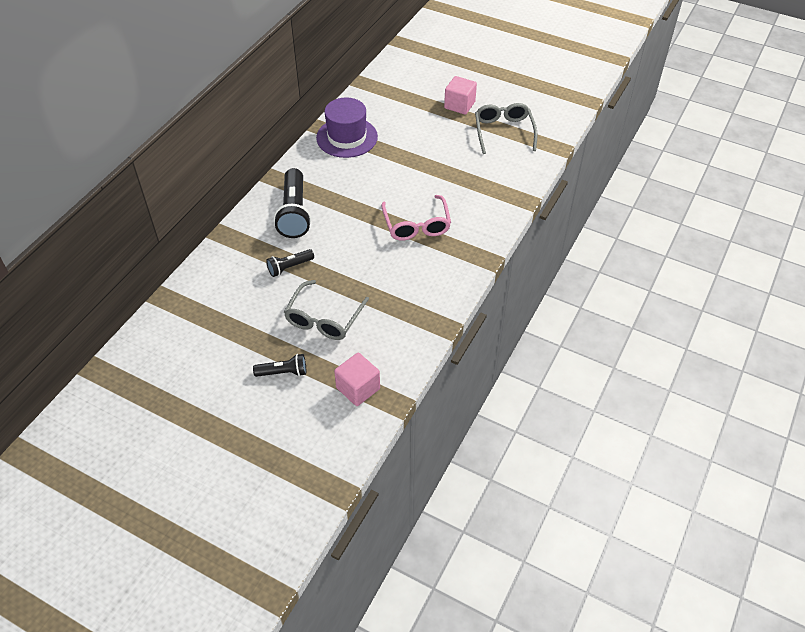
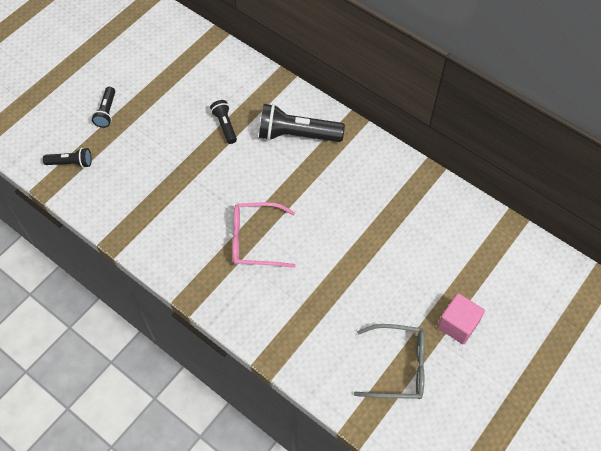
camera: 100 degrees right, 10 degrees up
(324, 318) = (155, 146): grey glasses -> none
(347, 137) = (409, 193): purple hat -> none
(358, 388) = (71, 163): pink cube -> black flashlight

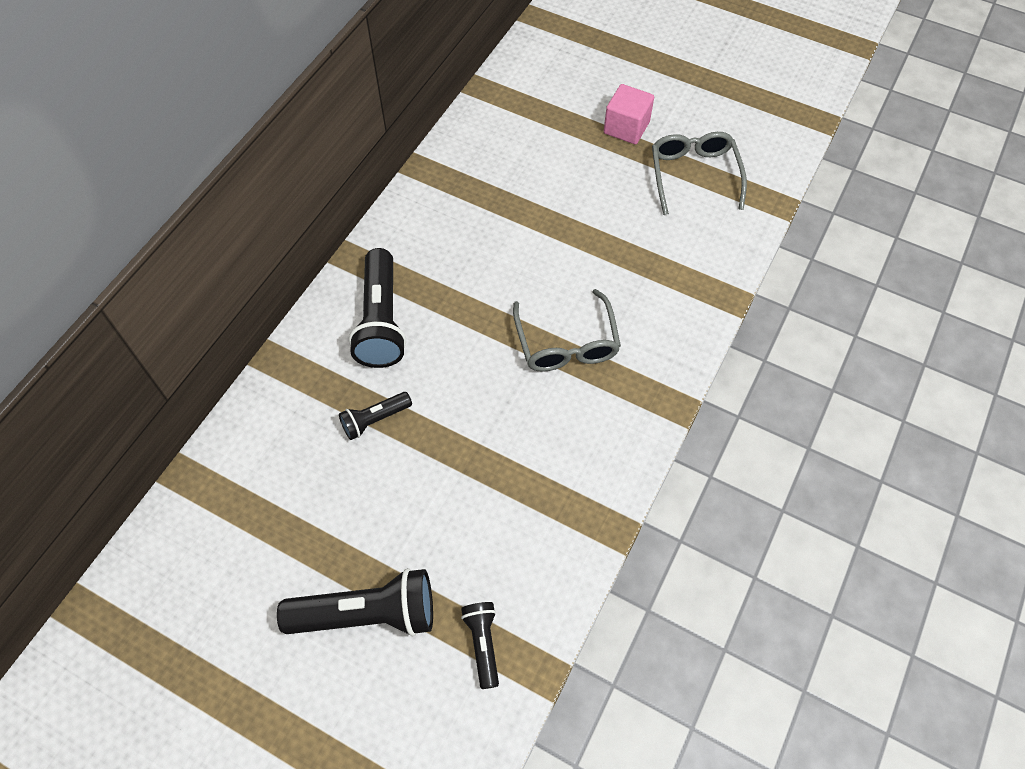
camera: 100 degrees left, 0 degrees up
(107, 112) = (367, 614): black flashlight -> black flashlight, size x1.86
(255, 240) = (566, 343): pink glasses -> grey glasses

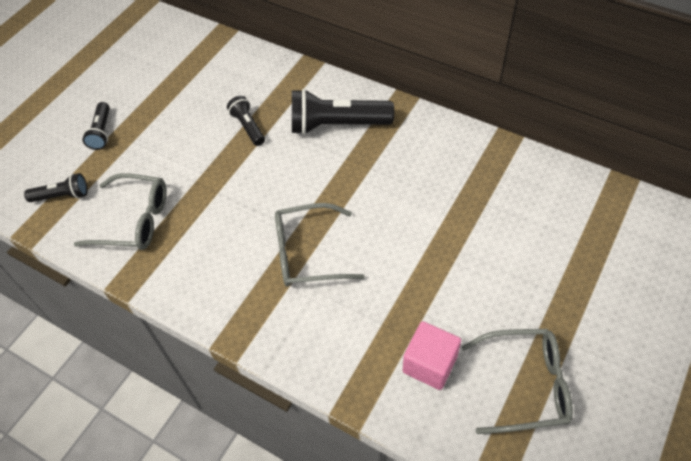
camera: 95 degrees right, 5 degrees down
(367, 614) = (101, 132): black flashlight -> black flashlight, size x0.54
(524, 537) = (134, 220): none -> grey glasses
(626, 128) = (588, 318): pink cube -> pink cube (430, 364)

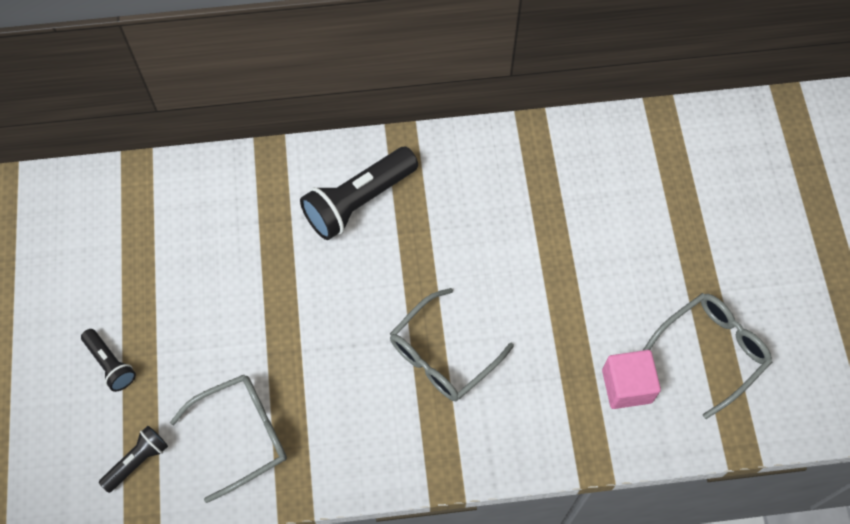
camera: 40 degrees left, 10 degrees up
(248, 127) = (268, 259): black flashlight -> none

